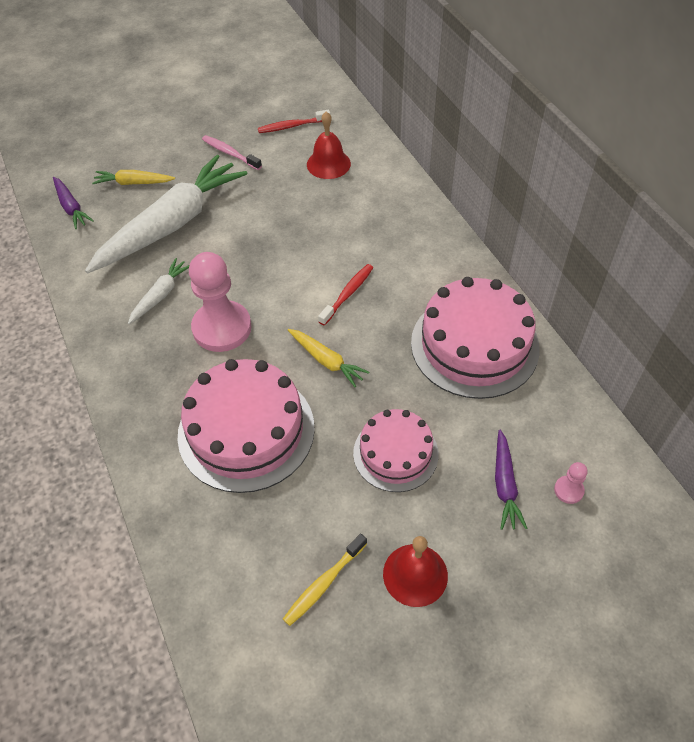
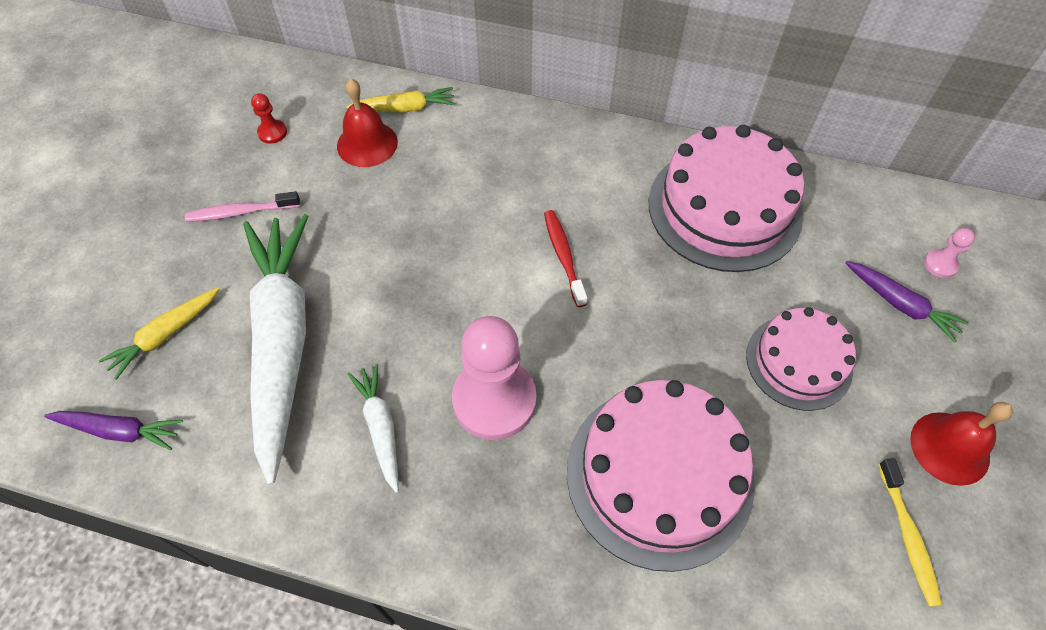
camera: 50 degrees left, 5 degrees up
(292, 126) = (272, 132): red toothbrush -> red pawn
(326, 361) = (633, 336): yellow carrot -> yellow carrot (405, 108)

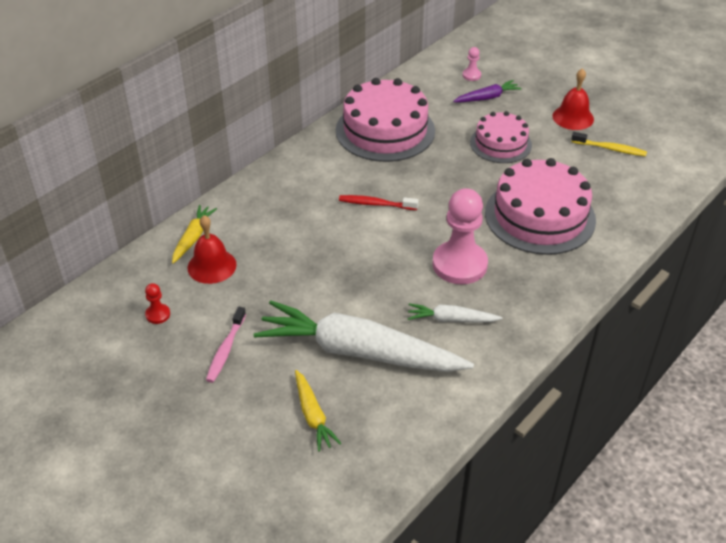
camera: 65 degrees left, 15 degrees down
(120, 431) = (380, 455): purple carrot -> none

